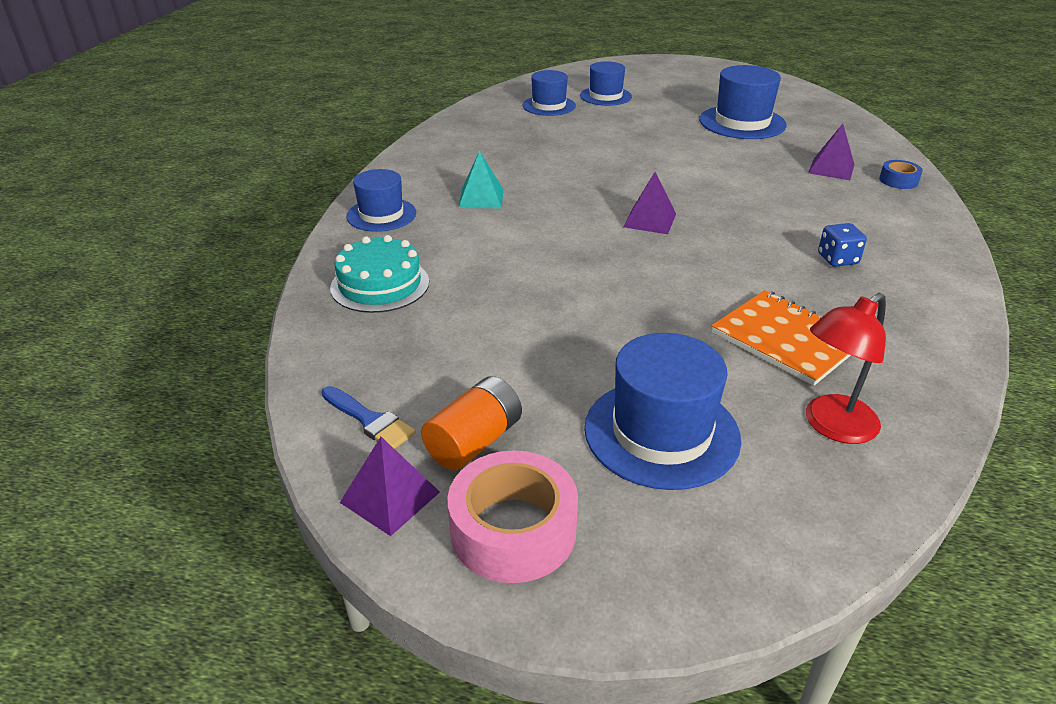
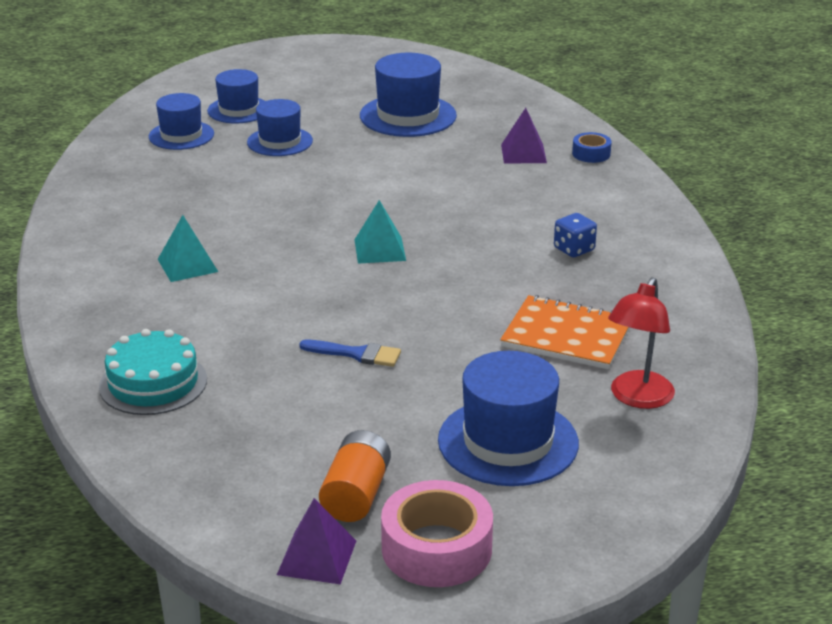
camera: 25 degrees left, 5 degrees down
(370, 420) = (249, 505): blue brush -> blue brush (356, 354)
(381, 215) = (91, 309): blue hat -> blue hat (280, 142)
(649, 220) = (379, 250): purple pyramid -> turquoise pyramid

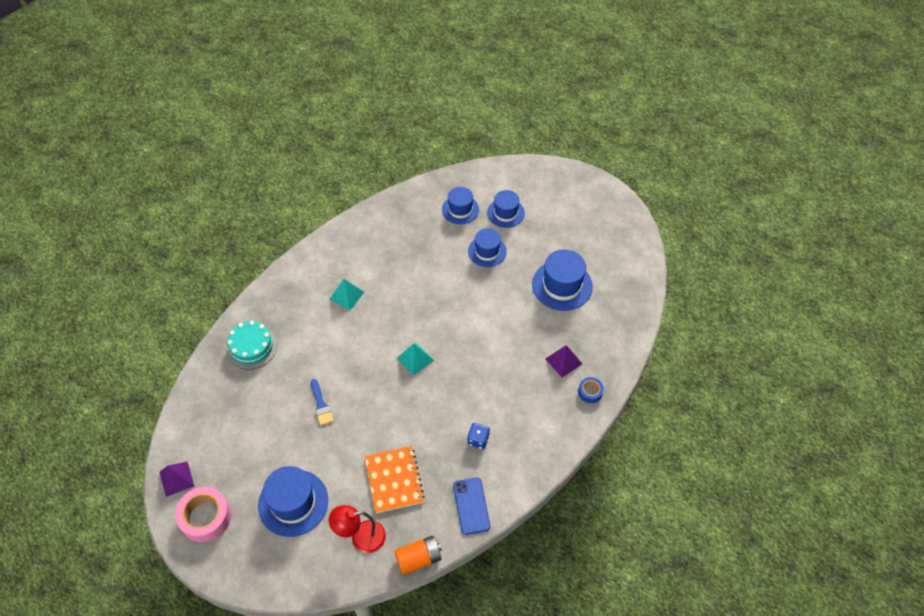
camera: 55 degrees right, 25 degrees up
(356, 494) = (222, 468): orange battery -> orange battery (418, 558)
(675, 290) = (471, 506): none -> blue phone

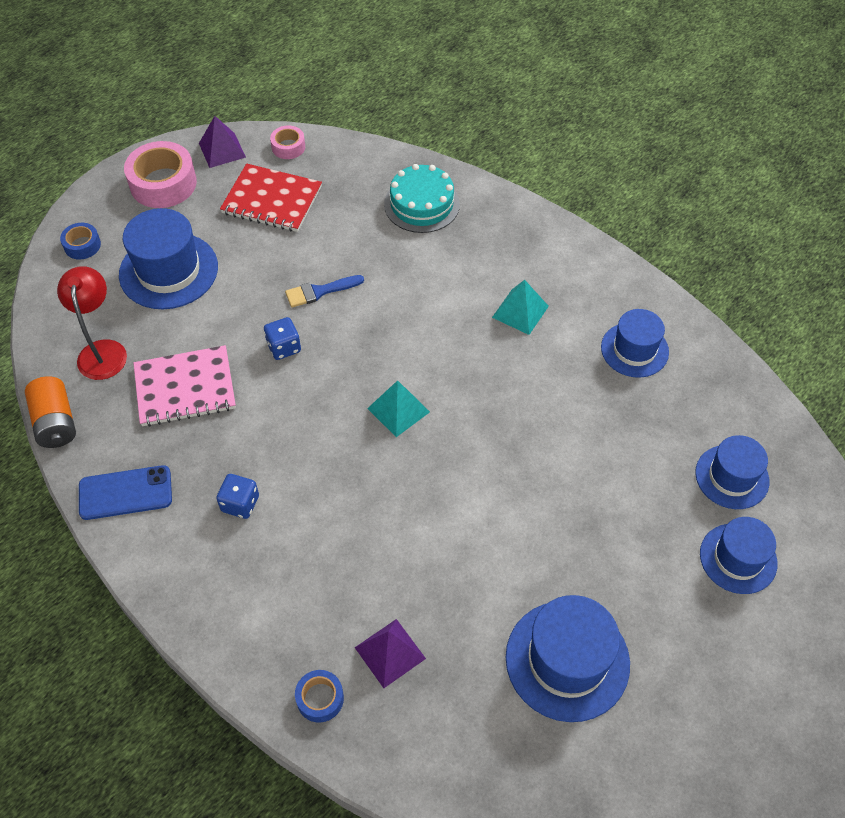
camera: 90 degrees right, 0 degrees up
(181, 432) = (288, 147): none -> pink tape
(234, 440) = (272, 200): none -> red notebook
(261, 568) = (82, 245): none -> blue tape
(365, 423) = (284, 347): none -> blue dice
(394, 480) = (185, 388): orange notebook -> pink notebook
(487, 251) = (636, 523): blue hat -> blue hat (634, 349)

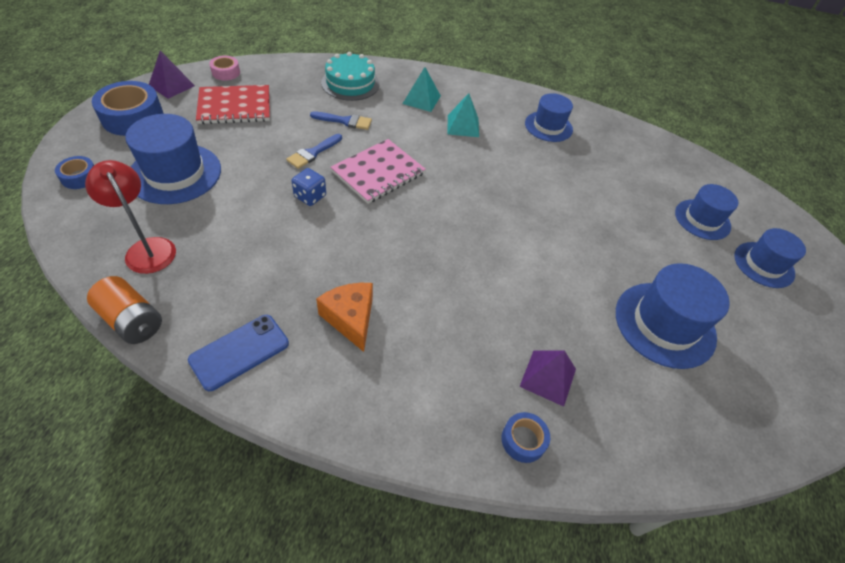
camera: 35 degrees left, 5 degrees down
(163, 183) = (132, 117): pink tape -> blue tape
(185, 388) = (244, 251): pink notebook -> pink notebook (378, 172)
(240, 504) = (350, 318): blue dice -> orange cheese
(381, 259) = (345, 121): none -> blue brush
(398, 410) = (427, 209): turquoise pyramid -> turquoise pyramid (421, 99)
(732, 477) = (659, 176): blue hat -> blue hat (764, 264)

